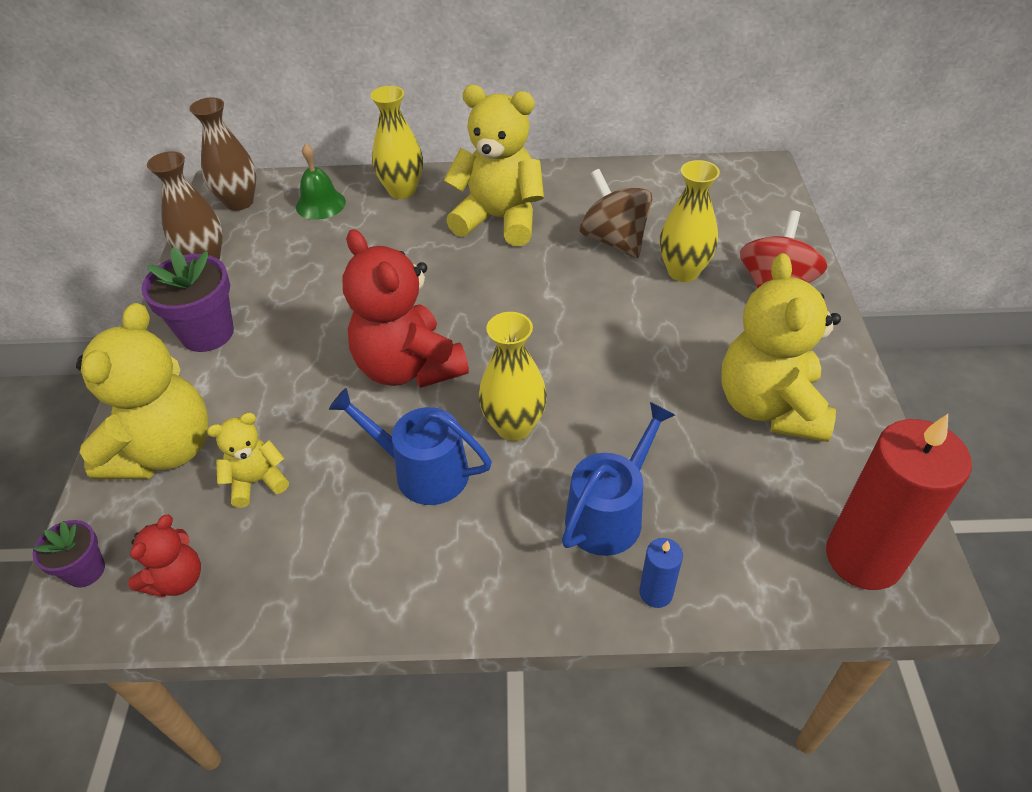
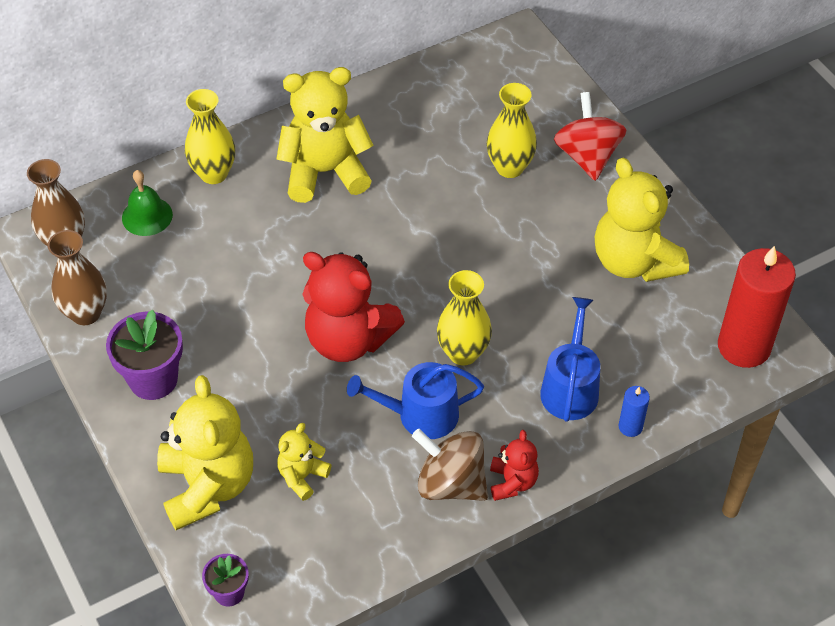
camera: 30 degrees left, 5 degrees up
(177, 579) = (303, 566): red teddy bear -> red teddy bear (512, 482)
(614, 240) = (436, 157): brown spinning top -> brown spinning top (450, 483)

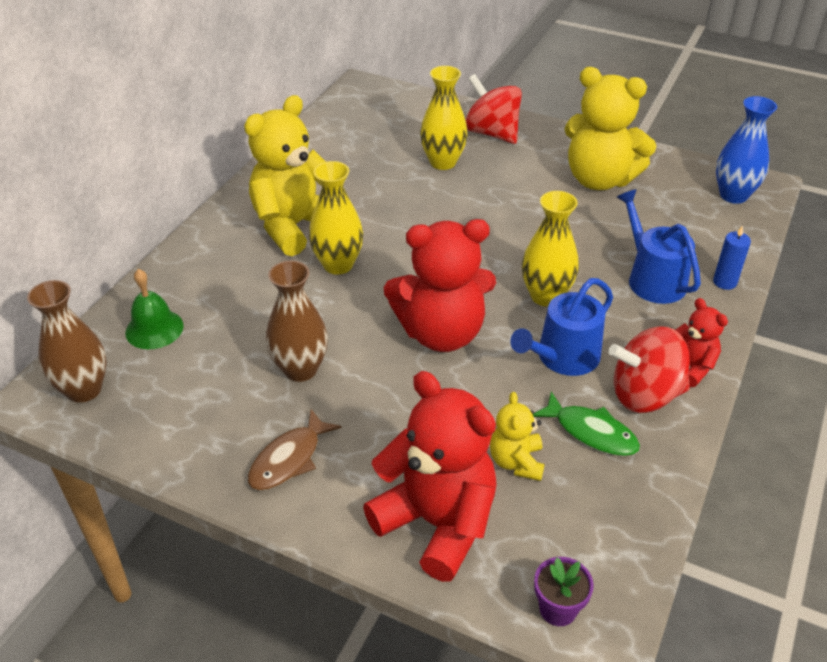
camera: 35 degrees left, 10 degrees down
(86, 313) = (162, 438): brown vase -> brown vase (300, 369)
(153, 379) = (289, 459): purple flower pot -> brown fish
(208, 486) = (437, 523): yellow teddy bear -> red teddy bear
(213, 173) = (191, 269): yellow vase -> yellow vase (338, 265)
(378, 487) = (591, 432): none -> green fish
(450, 483) = (645, 395): brown spinning top -> red spinning top
(744, 346) = (733, 195): red candle -> blue vase

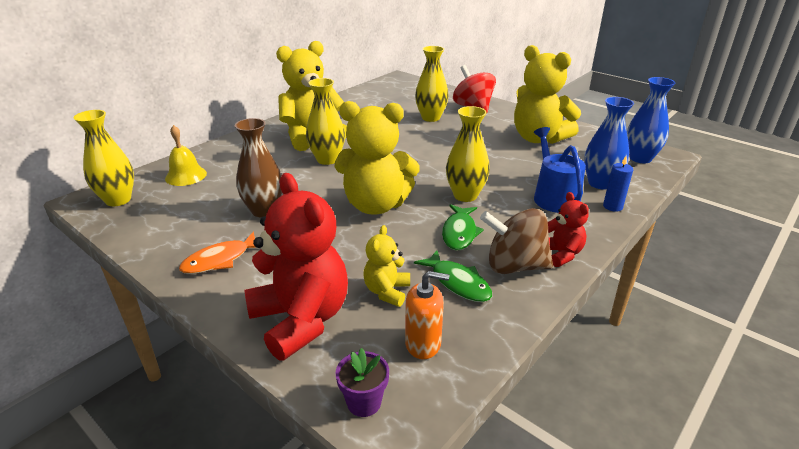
camera: 15 degrees right, 10 degrees down
(84, 390) = (118, 200): brown vase -> yellow vase
(154, 329) = (186, 176): green bell -> yellow bell
(289, 459) = (220, 260): brown fish -> orange fish
(441, 333) = (376, 205): red teddy bear -> yellow teddy bear
(563, 357) = (459, 233): blue watering can -> green fish
(587, 522) = (423, 344): none -> orange soap dispenser
(645, 395) = (514, 266): red spinning top -> brown spinning top
(699, 247) = (600, 183): none -> blue vase

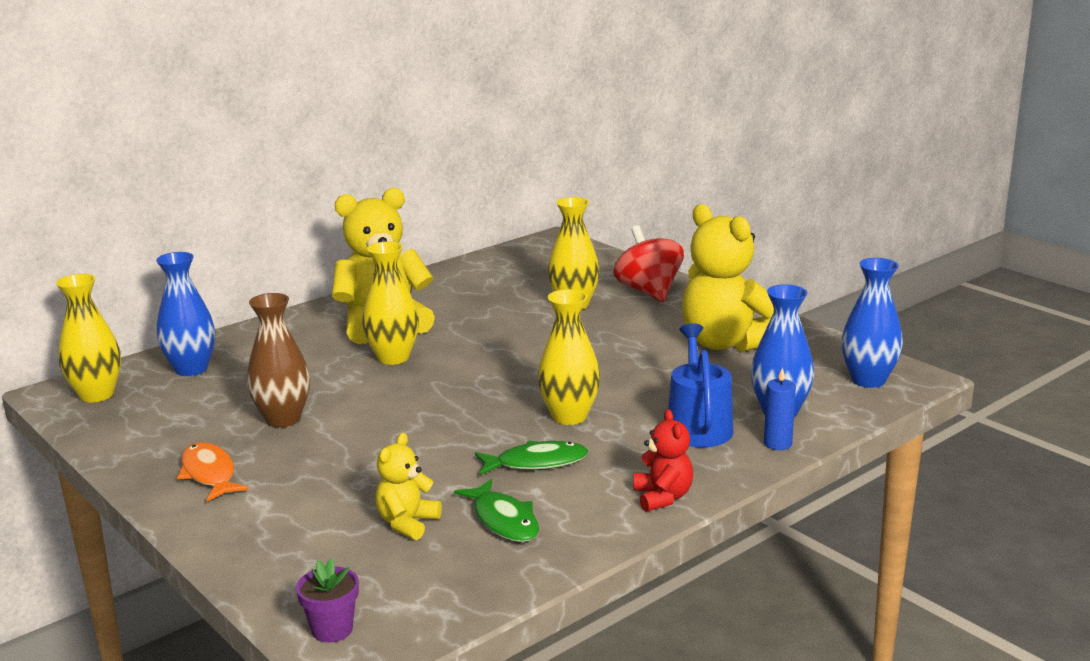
camera: 10 degrees right, 10 degrees down
(186, 176) = (191, 369): yellow bell -> blue vase
(220, 260) = (209, 474): orange fish -> orange fish turned 90 degrees clockwise
(301, 320) = (289, 545): red teddy bear -> none
(376, 205) = (437, 422): yellow teddy bear -> none
(423, 344) = (427, 580): orange soap dispenser -> none
(459, 233) = (536, 463): green fish -> green fish turned 120 degrees counterclockwise
(514, 266) = (590, 507): brown spinning top -> none

